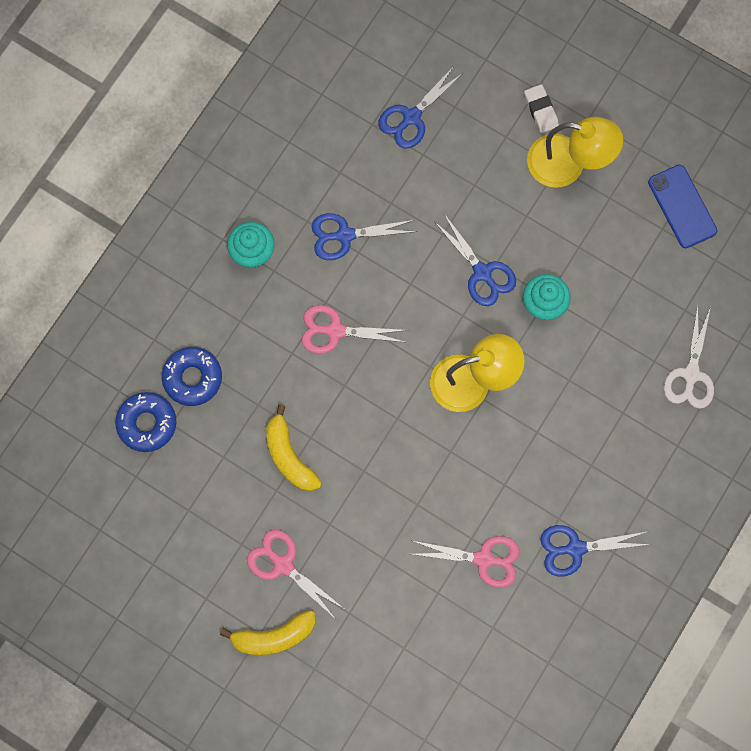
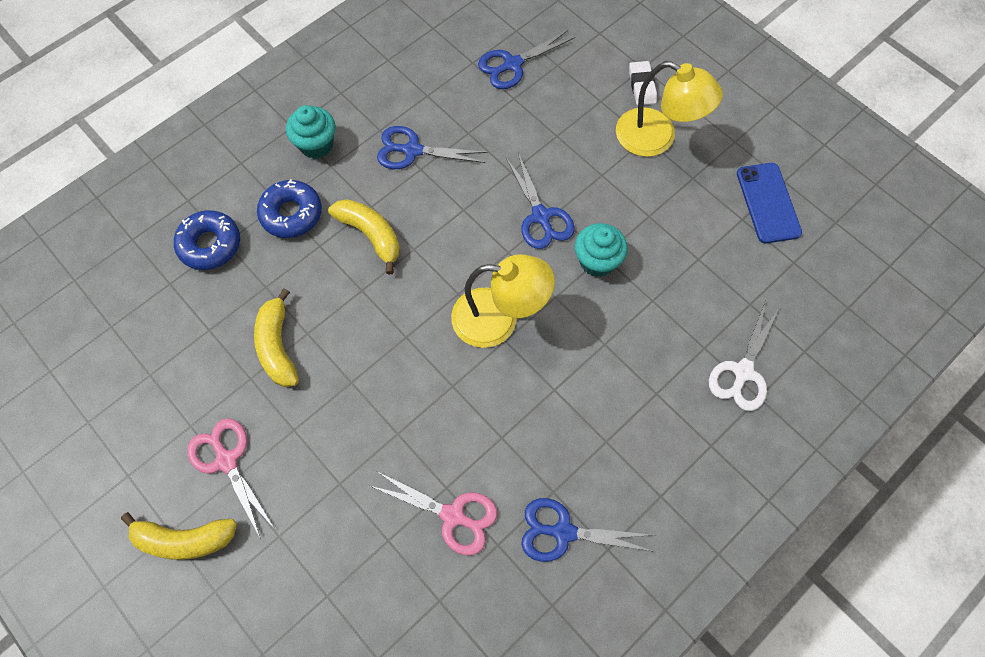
camera: 15 degrees right, 10 degrees down
(147, 423) = (146, 276): blue donut -> blue donut (291, 214)
(335, 331) = (371, 235): pink scissors -> yellow banana

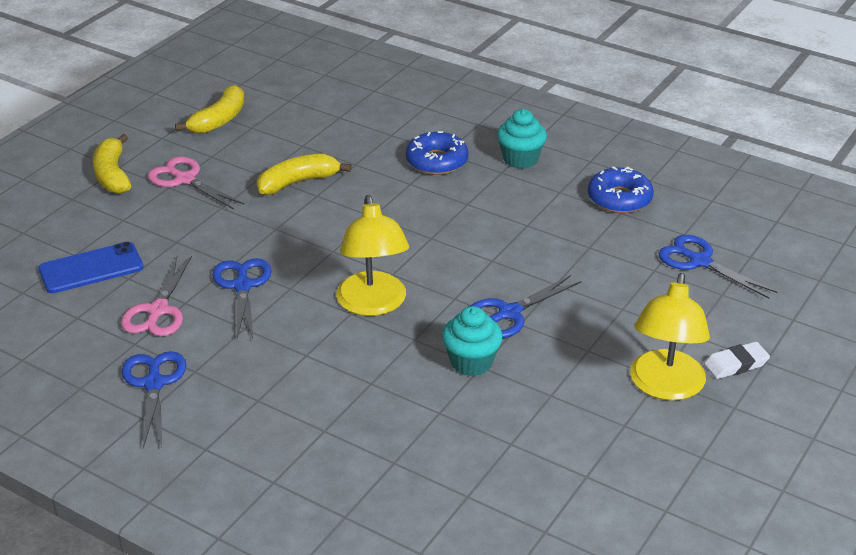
camera: 75 degrees right, 30 degrees down
(210, 244) = (385, 127): blue donut -> blue donut (619, 199)
(226, 460) = (184, 179): pink scissors -> pink scissors turned 90 degrees counterclockwise
(371, 235) = (434, 209): yellow banana -> yellow banana (219, 120)
(412, 150) = (546, 215): blue scissors -> blue scissors (242, 286)
(743, 372) = (372, 498): white scissors -> none
(768, 203) = (622, 497): blue phone -> blue phone (91, 268)

